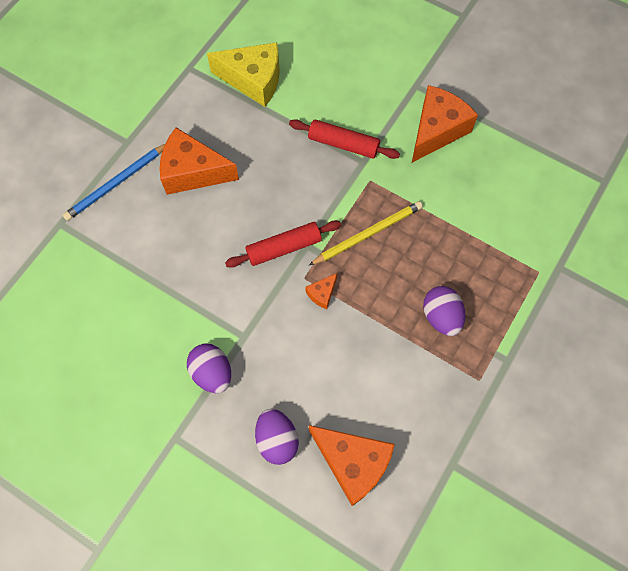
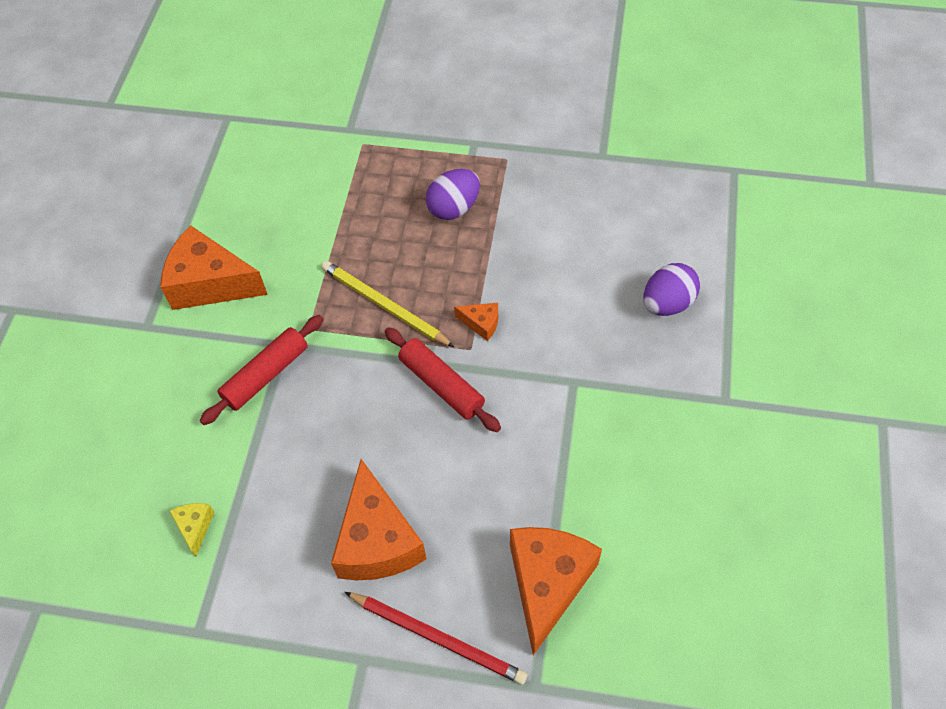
camera: 110 degrees left, 10 degrees down
(116, 183) = (438, 638): blue pencil -> red pencil
(212, 373) = (633, 395): purple egg -> none
(253, 80) = (195, 527): yellow cheese -> yellow cheese, size x0.45
(343, 144) = (266, 375): red rolling pin -> red rolling pin turned 45 degrees clockwise
(352, 463) = (650, 231): orange cheese -> orange cheese (547, 583)

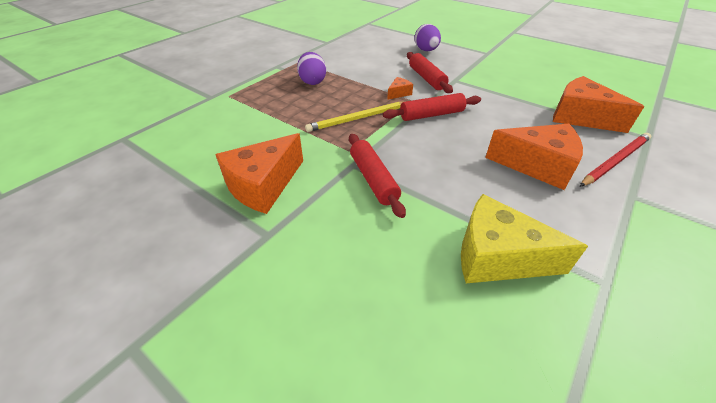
camera: 65 degrees left, 15 degrees down
(195, 527) = (497, 256): yellow cheese -> yellow cheese, size x2.23
(554, 341) = (426, 78): none -> red rolling pin

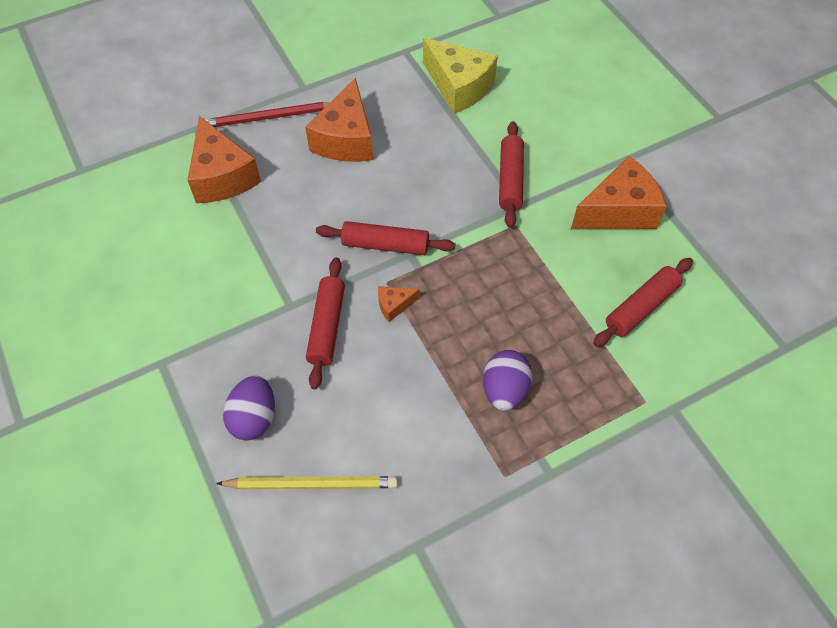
camera: 155 degrees left, 15 degrees up
(235, 131) = (641, 307): none -> red rolling pin
(358, 118) = (479, 273): yellow pencil -> yellow pencil (312, 484)
(537, 165) = (346, 139): orange cheese -> orange cheese turned 120 degrees counterclockwise

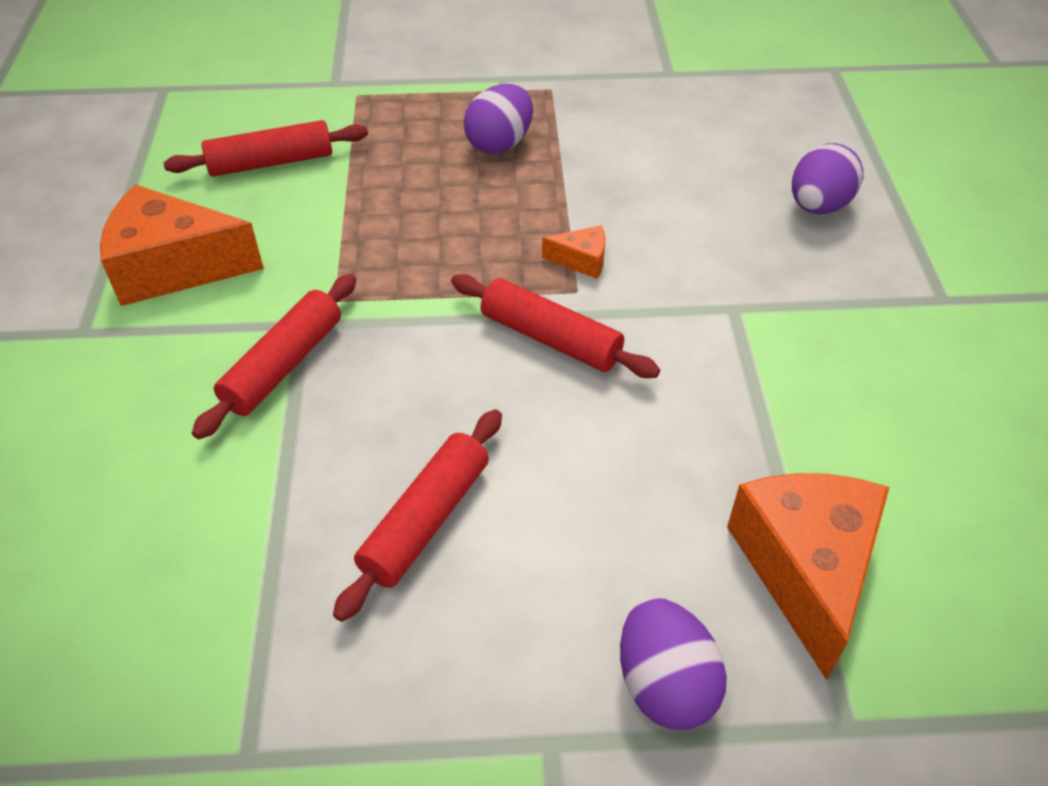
camera: 155 degrees left, 10 degrees down
(269, 117) = (665, 684): red pencil -> purple egg
(312, 484) = (763, 137): yellow pencil -> none
(327, 327) = (688, 266): red rolling pin -> red rolling pin (425, 520)
(346, 139) = (519, 557): orange cheese -> none
(459, 86) = (210, 592): yellow cheese -> none

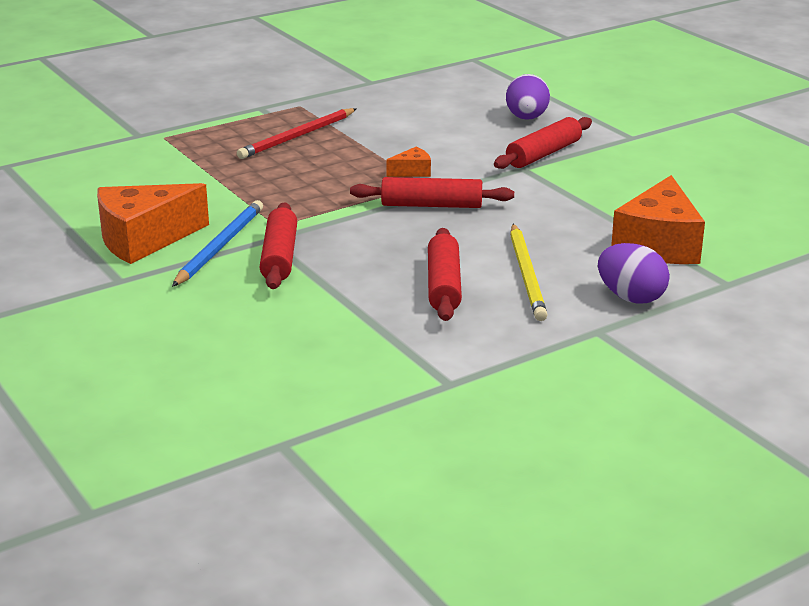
camera: 30 degrees left, 20 degrees down
(238, 315) = (220, 246): none -> blue pencil
(271, 162) = (145, 180): red rolling pin -> red rolling pin (543, 154)
(500, 144) = (297, 137): purple egg -> red pencil
(555, 551) = (527, 275): none -> yellow pencil
(805, 569) = (658, 244): orange cheese -> orange cheese turned 135 degrees counterclockwise

